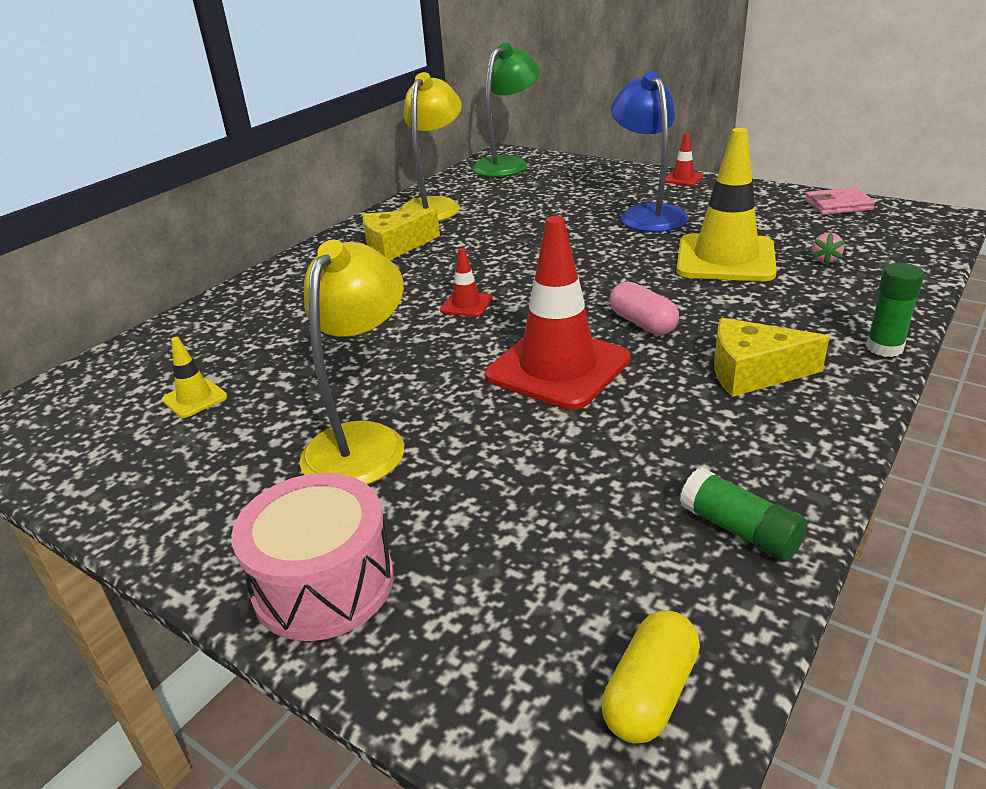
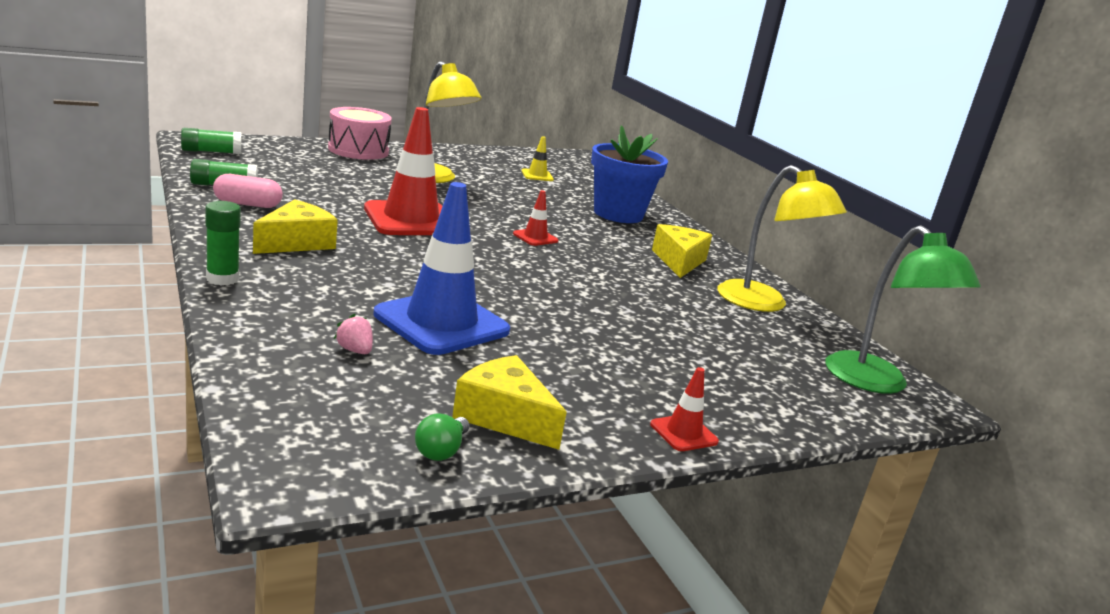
camera: 115 degrees right, 10 degrees down
(291, 305) = (618, 214): none -> blue flower pot
(642, 323) = (410, 253): pink capsule -> pink capsule (247, 204)
(647, 214) = (599, 355): blue lamp -> none
(650, 693) = (211, 152): yellow capsule -> green glue stick
(725, 259) = (441, 323): yellow traffic cone -> blue traffic cone
(775, 207) = (504, 417): none -> yellow cheese
(838, 205) = (441, 451): pink wallet -> green light bulb

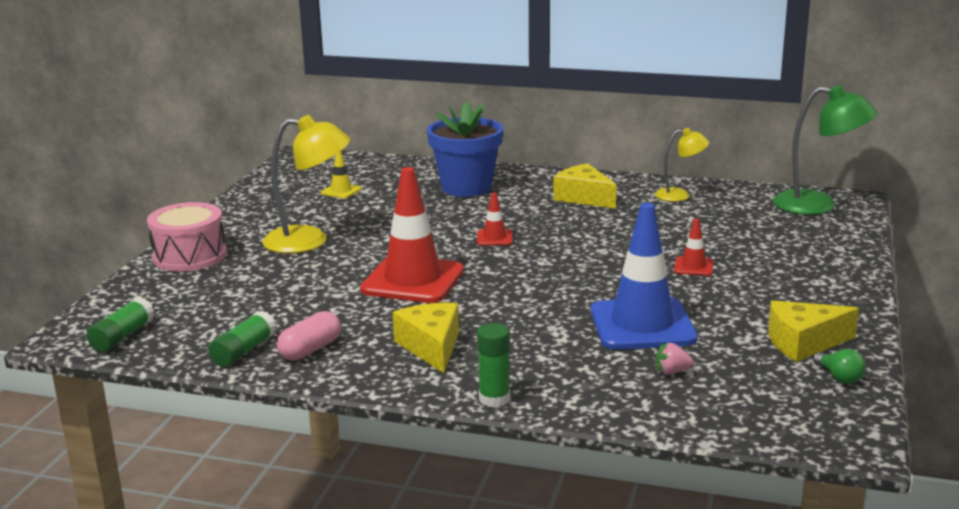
camera: 45 degrees left, 0 degrees up
(683, 433) = (853, 290): red traffic cone -> red traffic cone (693, 267)
(763, 303) = (680, 195): yellow lamp -> yellow lamp, size x0.58

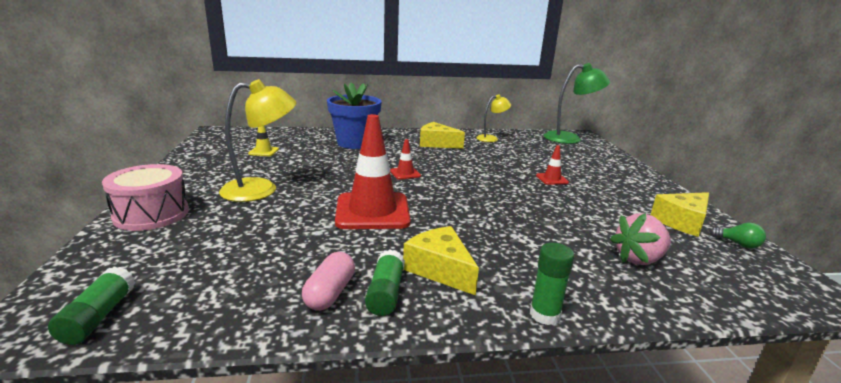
camera: 25 degrees left, 0 degrees up
(244, 351) = (259, 308): green glue stick -> green glue stick (385, 293)
(642, 325) = (572, 224): blue traffic cone -> none
(672, 372) = (639, 259): pink strawberry -> pink strawberry, size x1.95

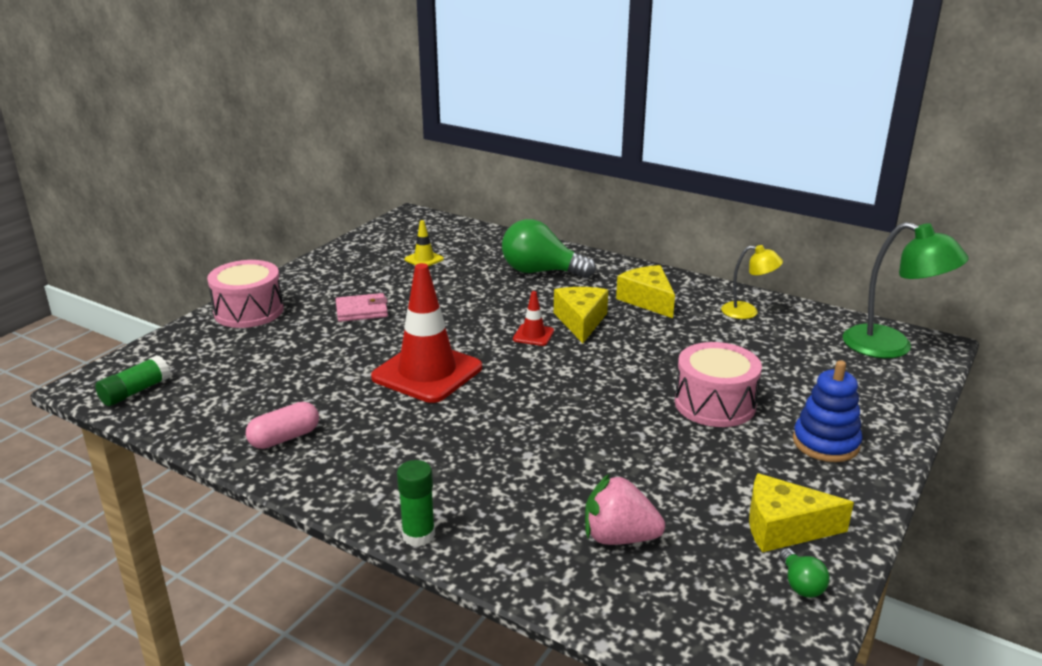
camera: 40 degrees right, 5 degrees up
(261, 189) = (362, 311): yellow lamp -> pink wallet
(355, 143) = (541, 272): blue flower pot -> green light bulb
(385, 293) = (323, 457): green glue stick -> none
(440, 269) = (397, 457): yellow cheese -> yellow cheese (581, 321)
(552, 179) = (714, 404): red traffic cone -> pink drum
(622, 181) = (825, 443): none -> blue stacking toy

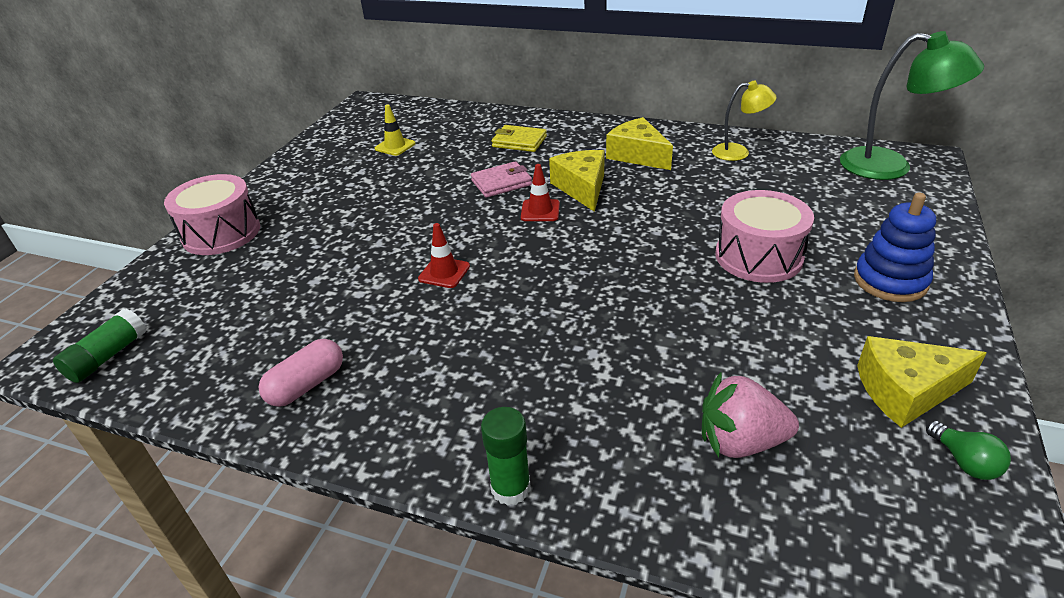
camera: 10 degrees left, 10 degrees up
(362, 311) = (348, 212): pink wallet -> pink wallet (501, 183)
(427, 372) = (444, 273): red traffic cone -> red traffic cone, size x0.44
(541, 272) = (519, 142): green light bulb -> yellow wallet

